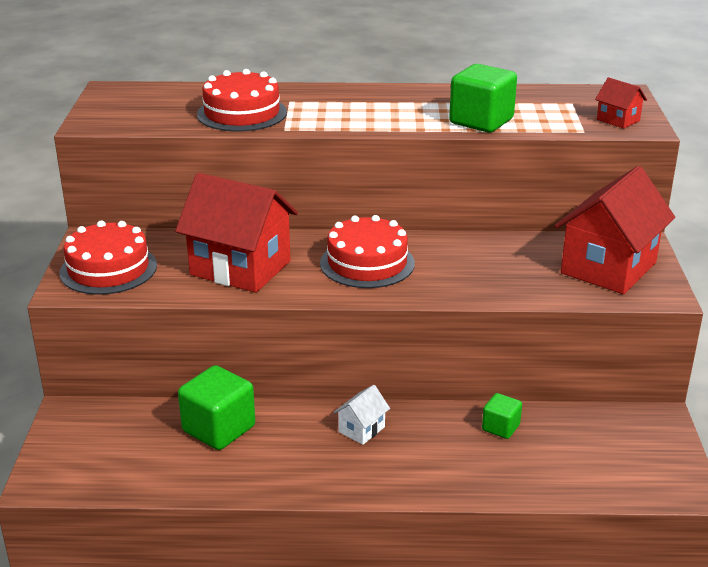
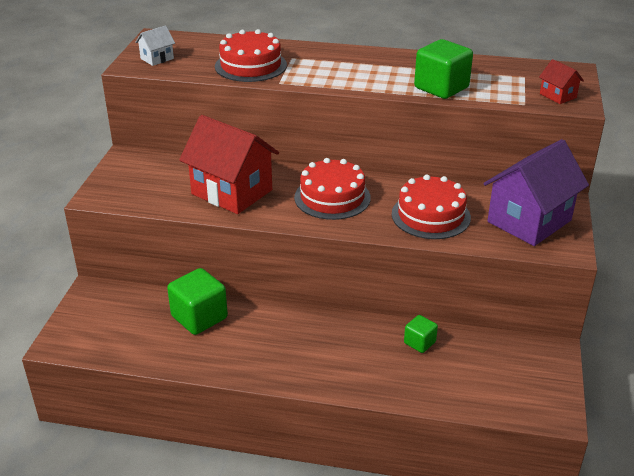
camera: 10 degrees right, 5 degrees up
(108, 269) = (132, 183): red cake -> red cake (431, 215)
(361, 429) = (308, 331): white house -> white house (157, 58)
(608, 268) = (529, 221): red house -> purple house

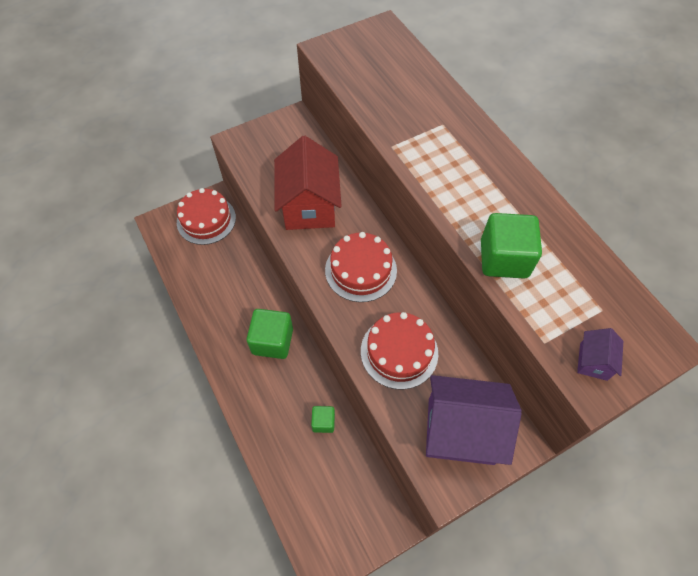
camera: 50 degrees right, 25 degrees up
(157, 58) = (350, 53): white house -> none
(199, 317) = (238, 273): green cube -> green cube (272, 341)
(250, 65) = (399, 110): red cake -> red cake (206, 220)
(558, 96) = (593, 361): red house -> purple house

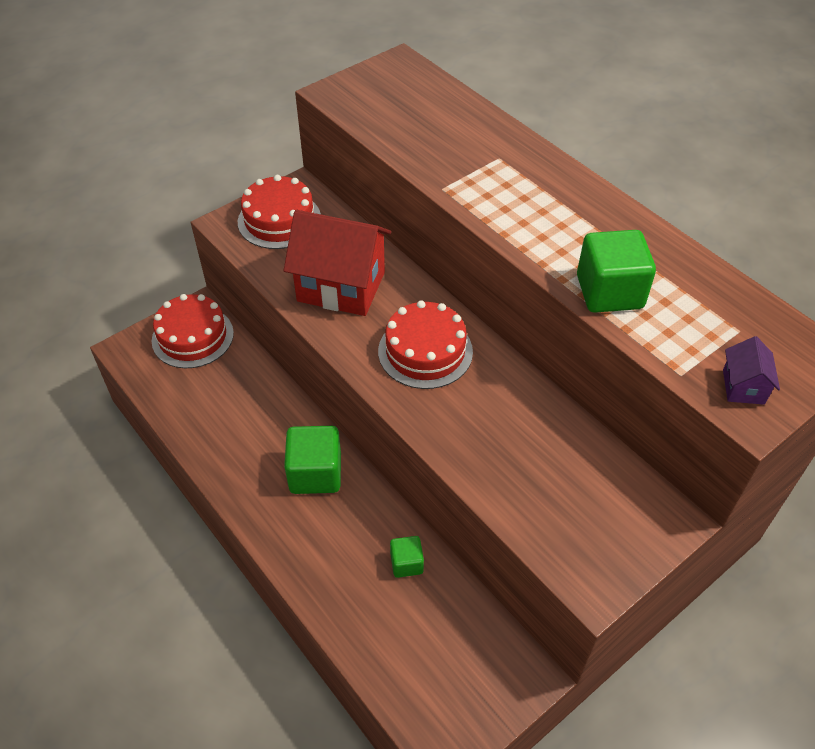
camera: 10 degrees left, 10 degrees down
(309, 206) = (341, 286): red house -> red house turned 60 degrees counterclockwise
(399, 352) = (497, 439): red cake -> red cake (279, 220)
(460, 431) = (597, 518): purple house -> none

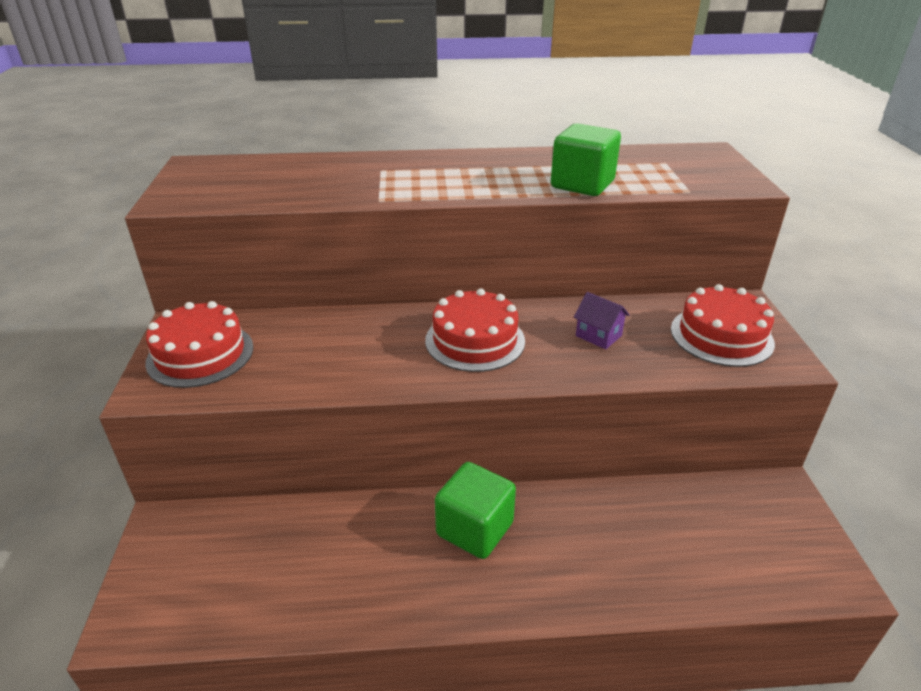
camera: 55 degrees left, 15 degrees down
(192, 337) = (189, 548): red cake -> red cake (721, 336)
(341, 286) = (341, 353): red house -> none
(406, 563) = (627, 512): green cube -> none
(743, 387) = (718, 178): purple house -> purple house (598, 336)

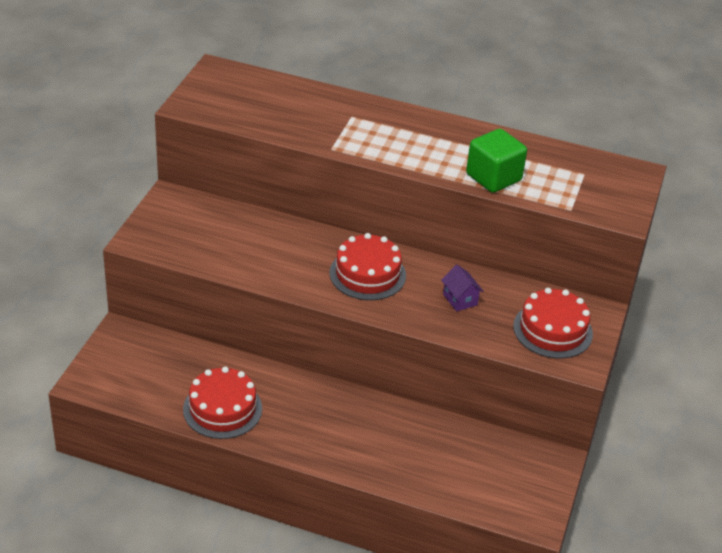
camera: 20 degrees right, 5 degrees up
(200, 354) = (177, 224): red cake -> red cake (222, 409)
(474, 529) = (317, 405): green cube -> none

